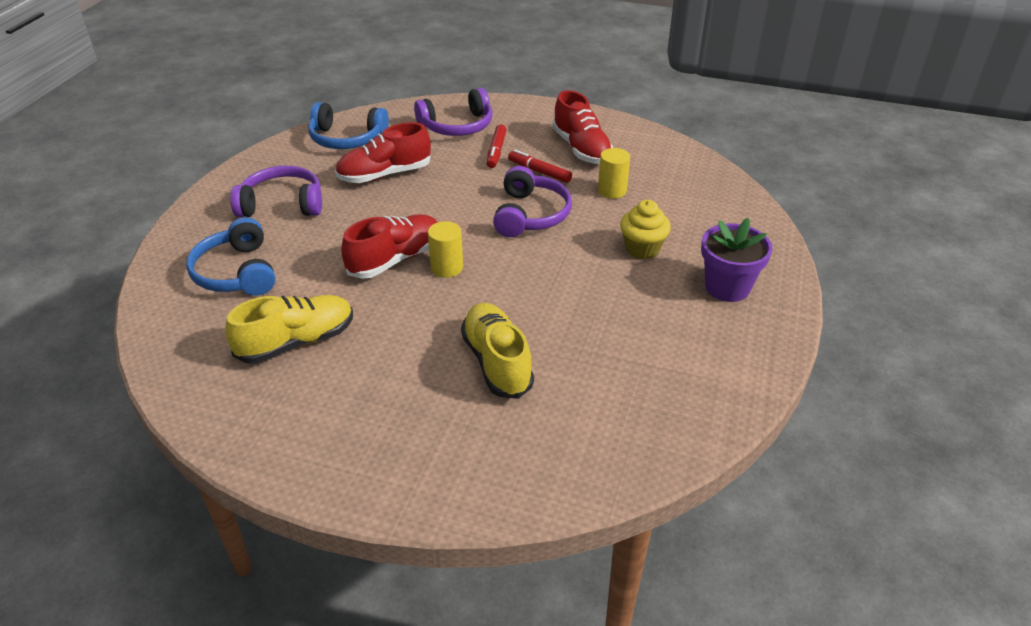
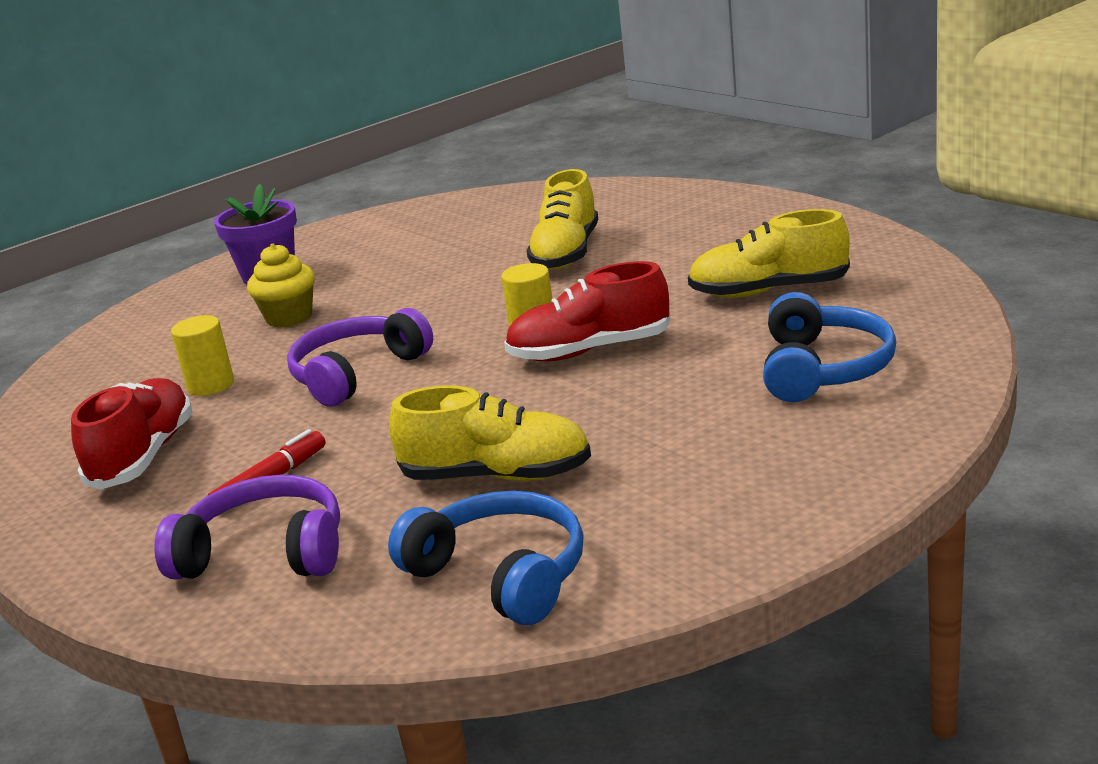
camera: 145 degrees left, 15 degrees down
(282, 204) = (710, 456): purple headphones -> none
(385, 174) = (496, 476): red shoe -> yellow shoe
(539, 171) = (259, 431): red marker -> none

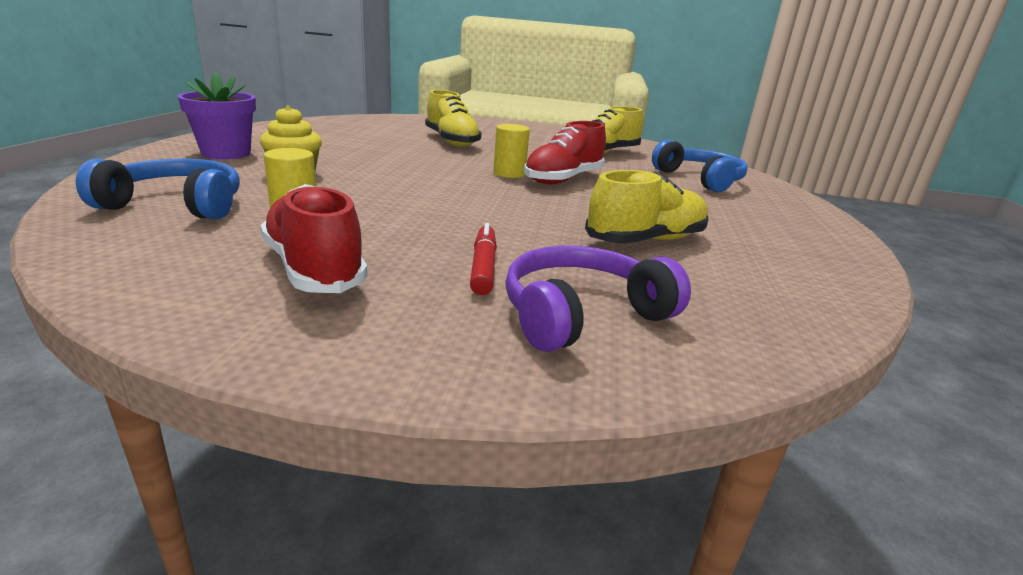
camera: 45 degrees left, 0 degrees up
(357, 373) = (422, 199): purple headphones -> none
(501, 574) = (772, 290): blue headphones -> blue headphones (177, 205)

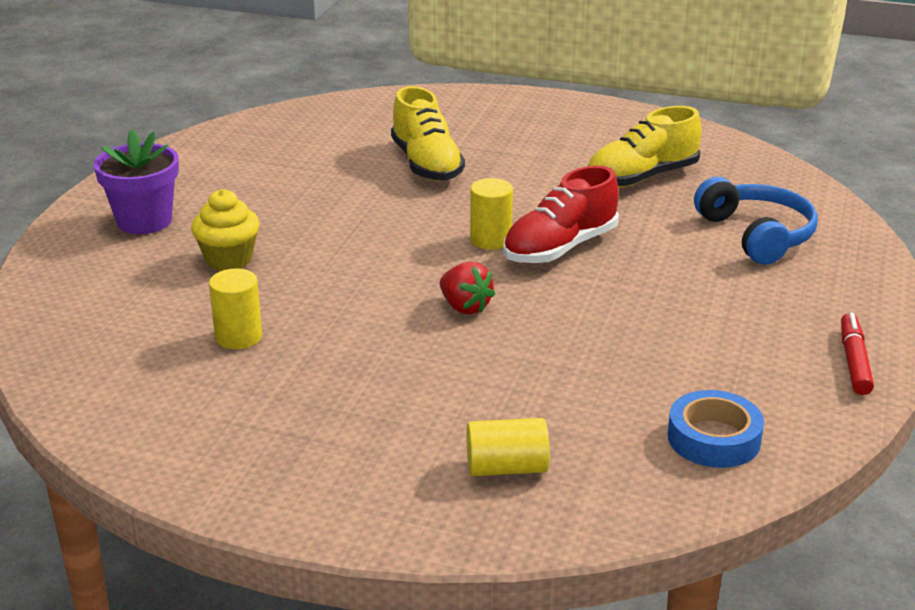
camera: 10 degrees right, 5 degrees up
(177, 205) = (119, 324): blue headphones -> none
(314, 269) = (265, 415): red shoe -> none
(483, 267) = (426, 409): red marker -> red marker (854, 361)
(500, 205) = (465, 307): none -> red strawberry
(582, 314) = (506, 468): purple headphones -> yellow cylinder
(646, 240) = (618, 364): yellow shoe -> none
(767, 291) = (714, 438): none -> blue tape

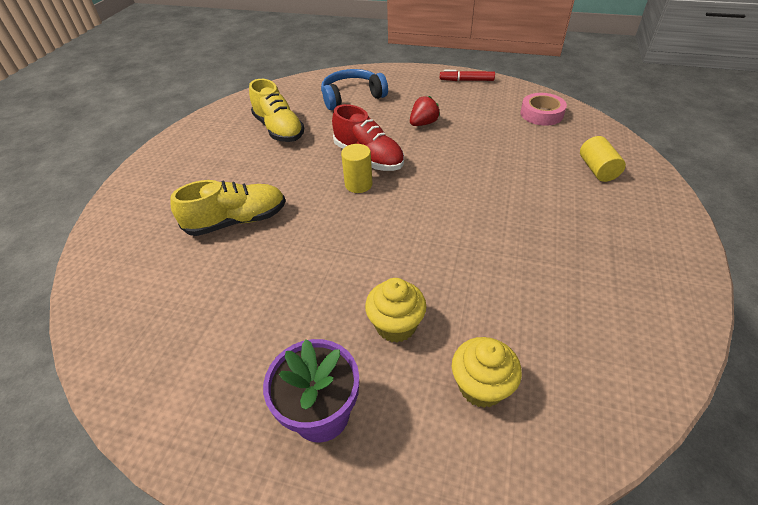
camera: 90 degrees left, 15 degrees up
(131, 303) = (481, 386): none -> yellow cupcake
(238, 337) = (512, 299): yellow cylinder -> none
(465, 307) = (445, 191): red strawberry -> red strawberry (423, 123)
(714, 438) = (541, 114): blue tape -> pink tape

